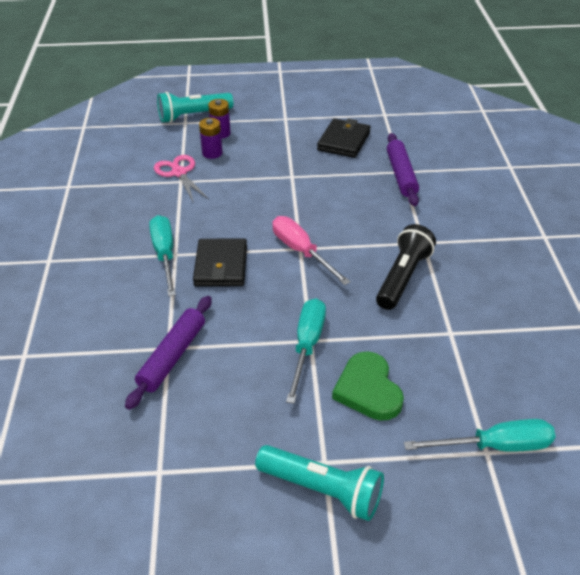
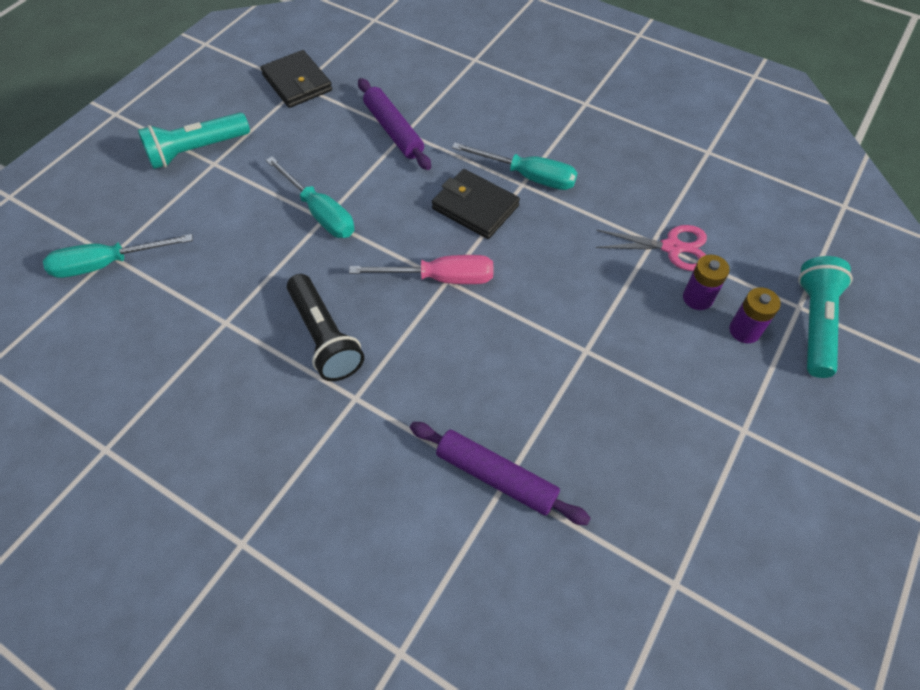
camera: 125 degrees right, 15 degrees up
(344, 141) = (630, 464): black wallet -> black wallet (297, 83)
(368, 389) = (238, 223): green heart -> none
(495, 446) = (107, 264): turquoise screwdriver -> turquoise screwdriver turned 45 degrees clockwise

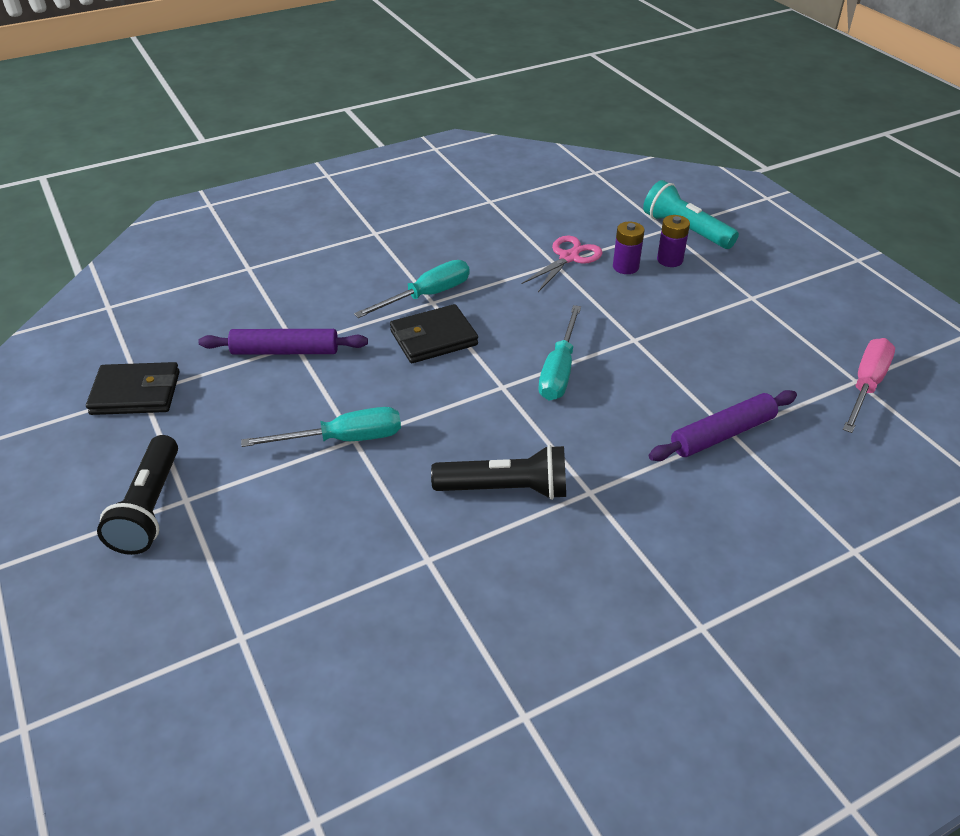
camera: 60 degrees left, 15 degrees down
(107, 264) = (252, 644): turquoise screwdriver -> turquoise screwdriver (559, 370)
(196, 150) = (149, 508): turquoise flashlight -> black flashlight
(440, 278) = (497, 389): pink screwdriver -> pink screwdriver (866, 385)

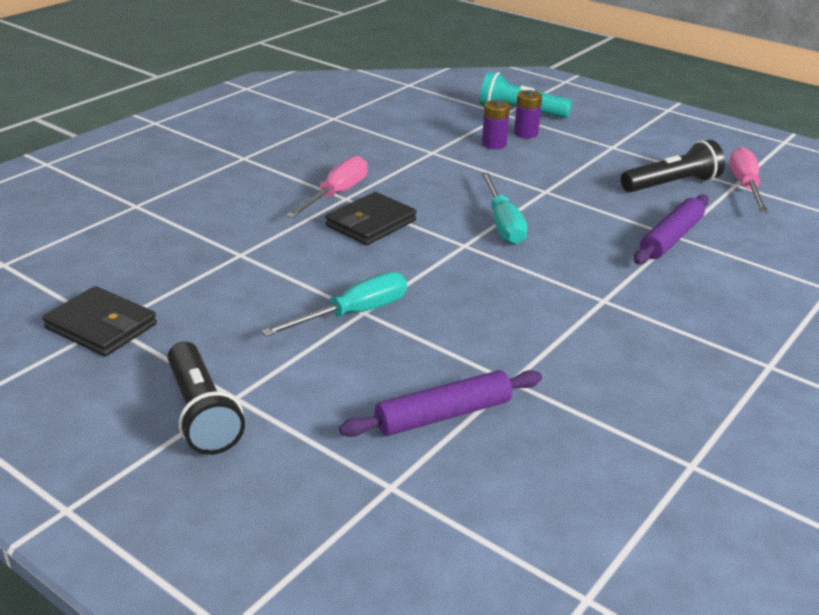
camera: 25 degrees left, 10 degrees down
(136, 393) = (101, 326): black wallet -> black wallet turned 60 degrees clockwise
(285, 351) = (234, 261): purple rolling pin -> purple rolling pin (443, 415)
(427, 295) = (336, 194): turquoise screwdriver -> pink screwdriver
(506, 489) = (533, 315): black flashlight -> black flashlight (672, 184)
(568, 257) = (440, 146): pink scissors -> none

